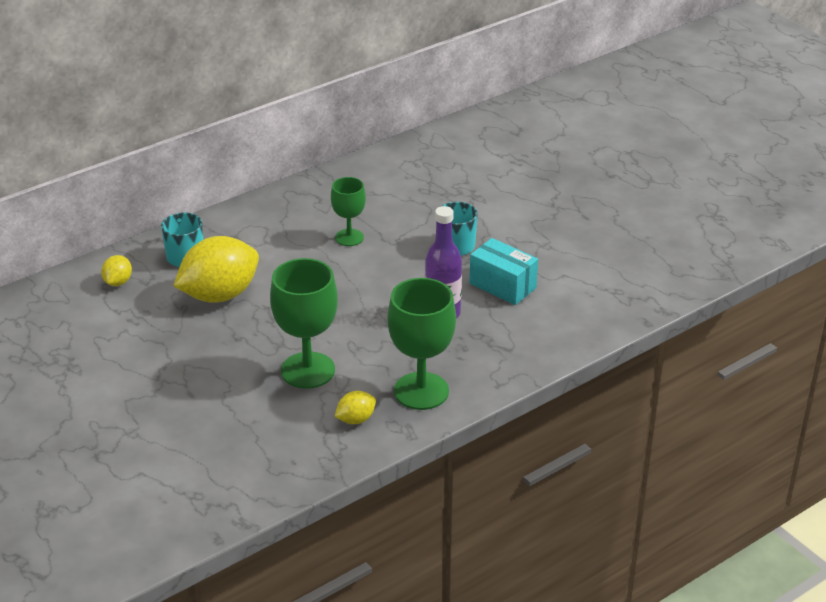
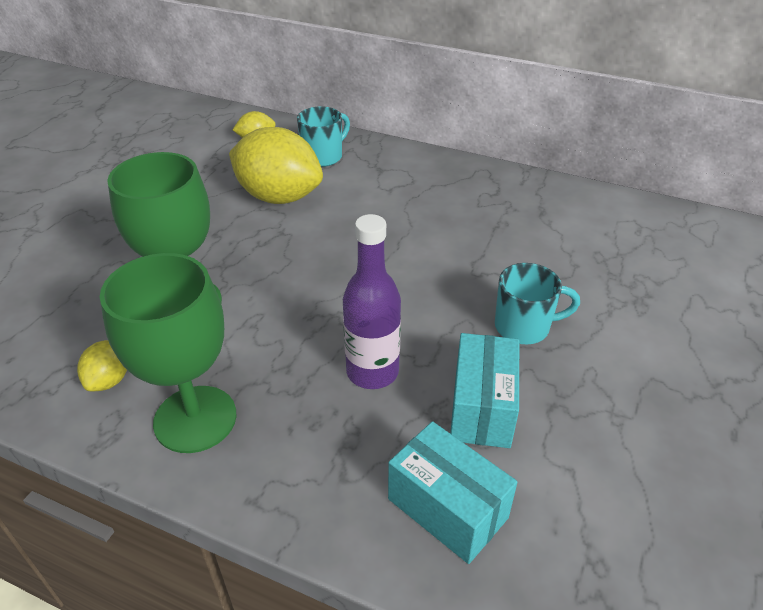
camera: 60 degrees right, 5 degrees up
(349, 237) = (450, 238): green goblet -> none
(355, 419) = (109, 380): yellow lemon -> yellow lemon turned 75 degrees clockwise
(554, 322) = (447, 508): none -> turquoise box

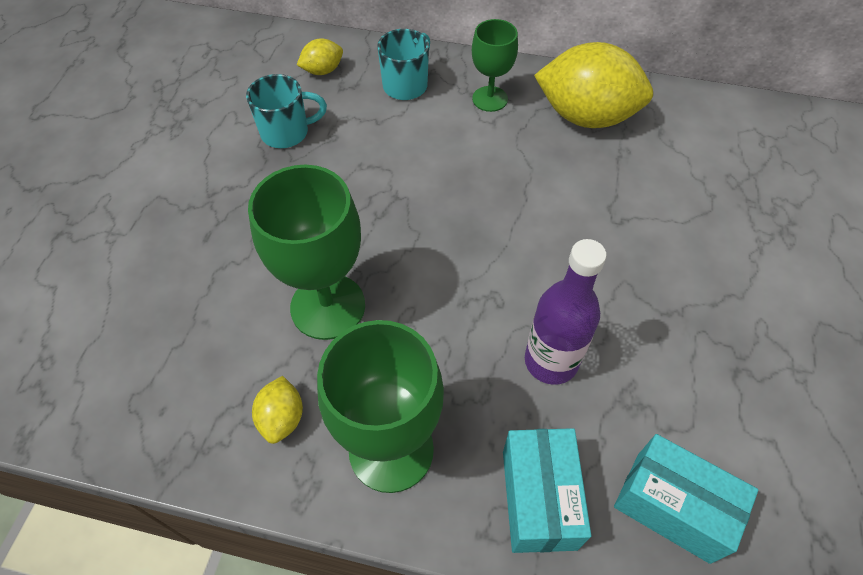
camera: 10 degrees left, 15 degrees up
(279, 197) = (377, 148): yellow lemon -> yellow lemon (586, 116)
(393, 173) = (490, 99): none -> green goblet
(481, 408) = (670, 386): turquoise box -> turquoise box (538, 499)
(524, 327) = (683, 281): turquoise mug -> turquoise mug (286, 132)

